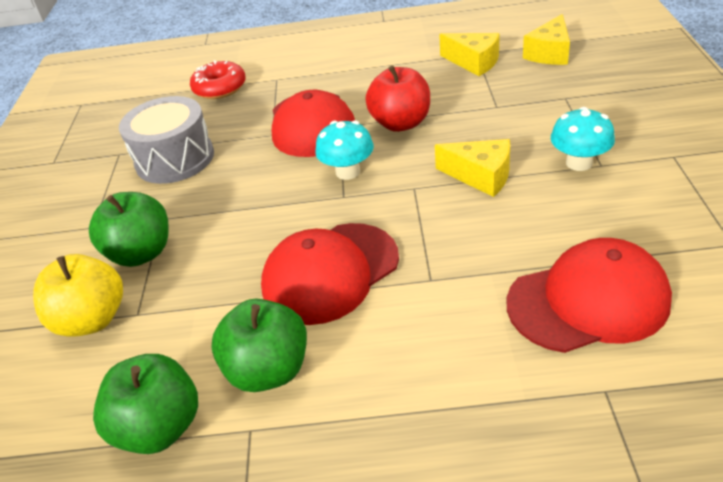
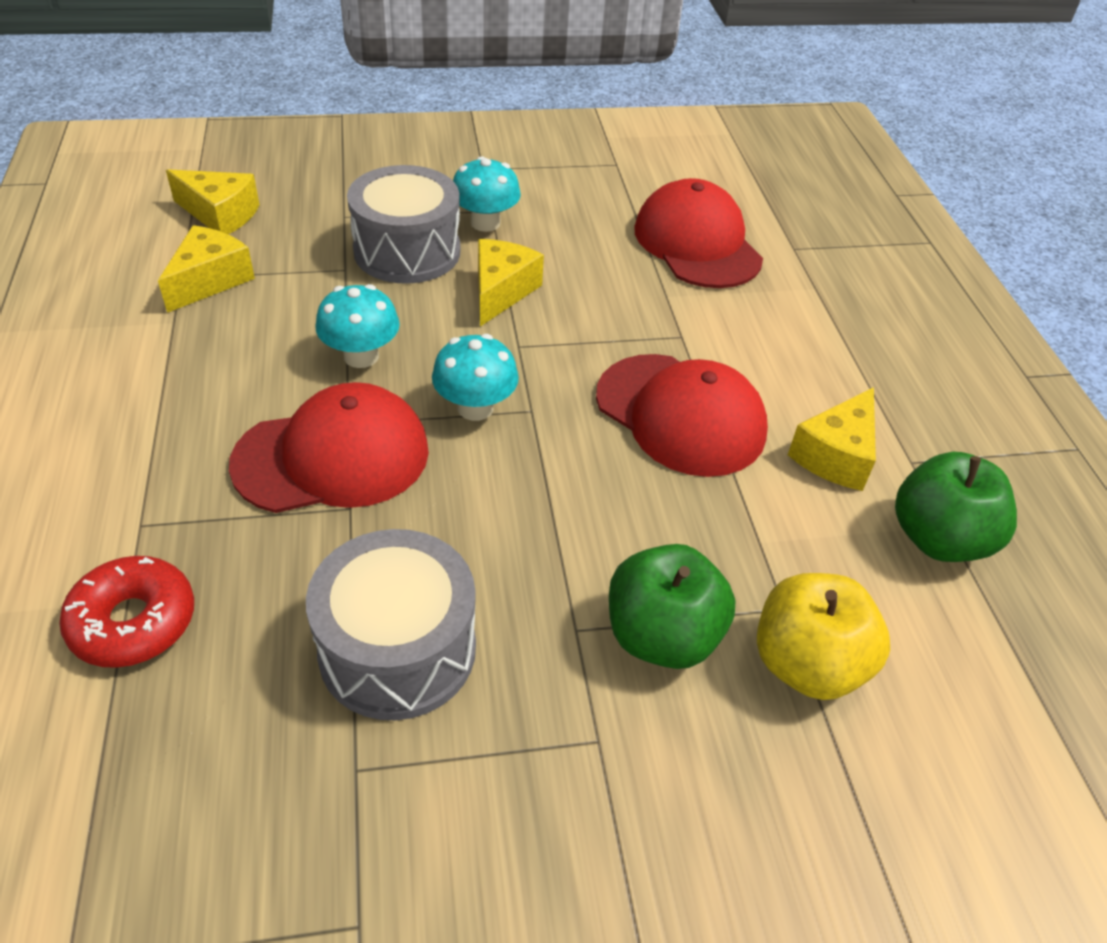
camera: 105 degrees left, 5 degrees up
(268, 370) = (836, 455): green apple -> yellow cheese
(401, 123) = (361, 356): red apple -> turquoise mushroom
(525, 129) = (407, 251): none -> grey drum

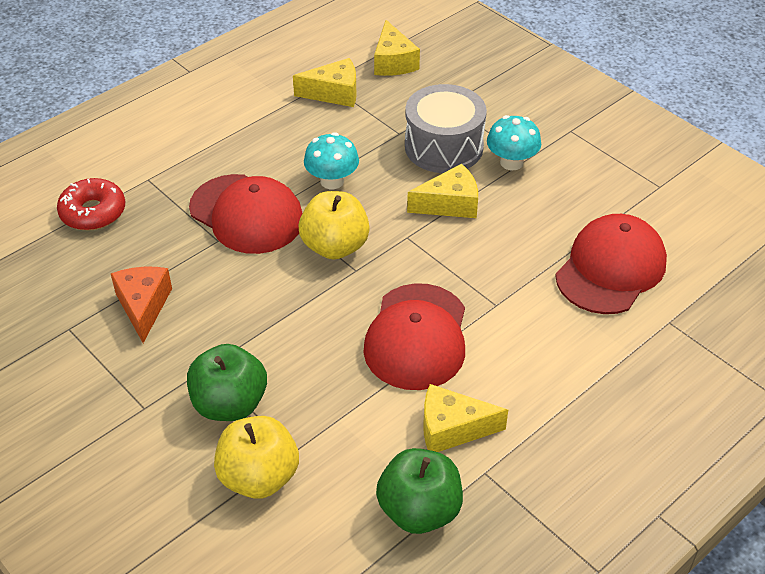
camera: 60 degrees right, 0 degrees up
(397, 649) = (143, 306): grey drum -> orange cheese
(475, 408) = (335, 246): turquoise mushroom -> yellow apple

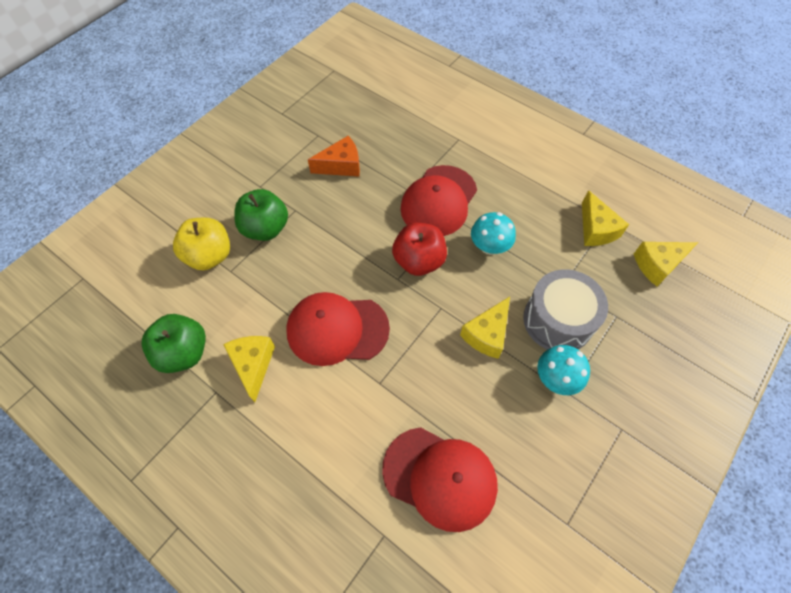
camera: 80 degrees right, 15 degrees up
(93, 212) = (419, 120): red donut -> none
(335, 246) = (419, 261): yellow apple -> red apple
(450, 204) = (487, 334): yellow cheese -> yellow cheese turned 60 degrees clockwise

